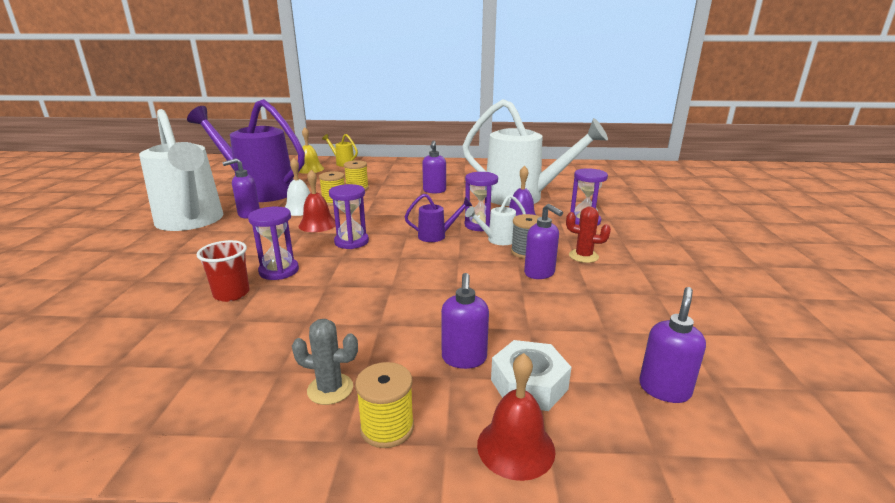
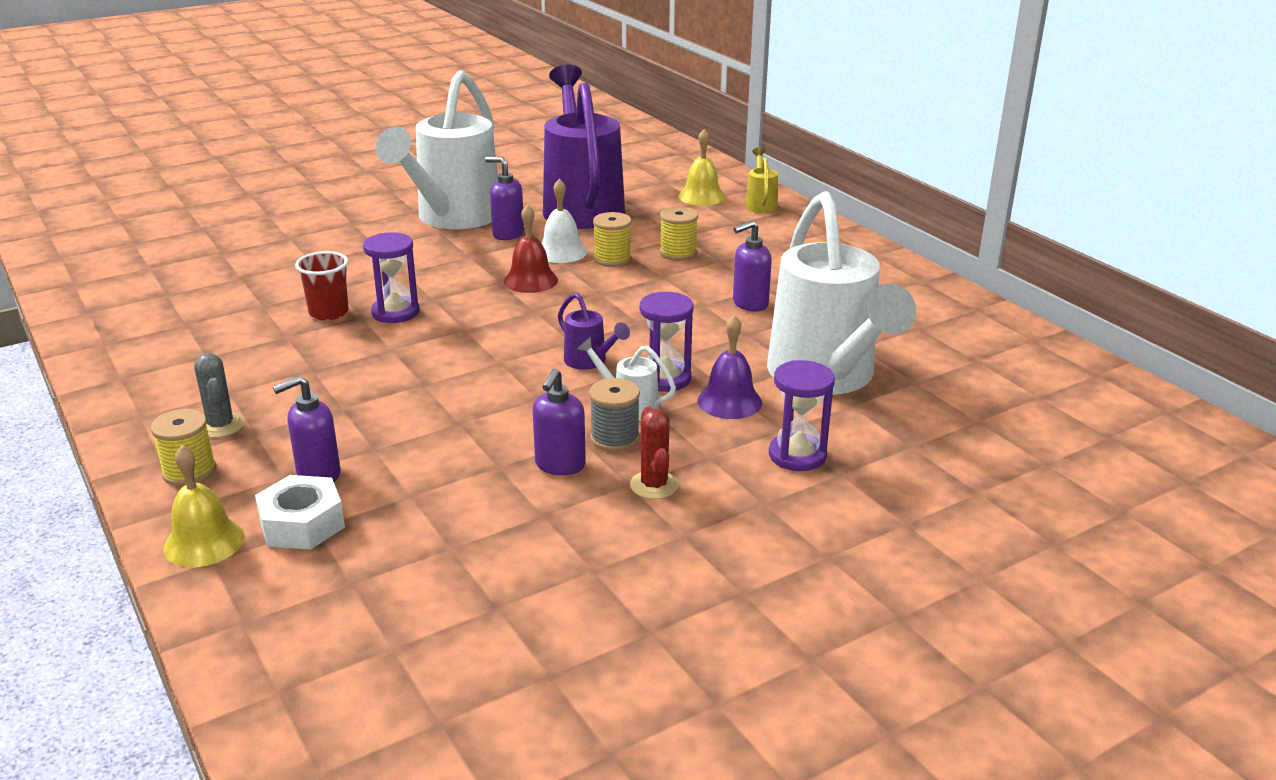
camera: 55 degrees right, 5 degrees up
(351, 242) = (508, 318): purple hourglass -> none
(515, 447) = (204, 542): red bell -> yellow bell
(664, 389) = (356, 611): purple soap dispenser -> none

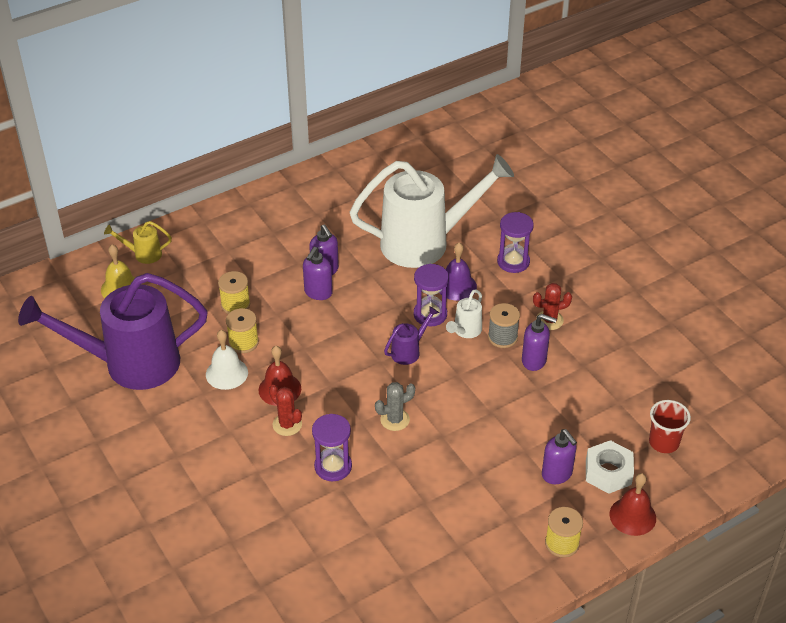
camera: 90 degrees left, 15 degrees up
(204, 542) = (632, 516): yellow bell -> red bell
(221, 426) = (505, 540): grey cactus -> grey cactus (395, 419)
(329, 313) = (332, 509): red cup -> red cup (664, 442)
(453, 218) = (144, 451): white watering can -> none
(471, 286) = (287, 424): none -> red cactus
(508, 234) = (186, 410): purple soap dispenser -> purple soap dispenser (318, 293)

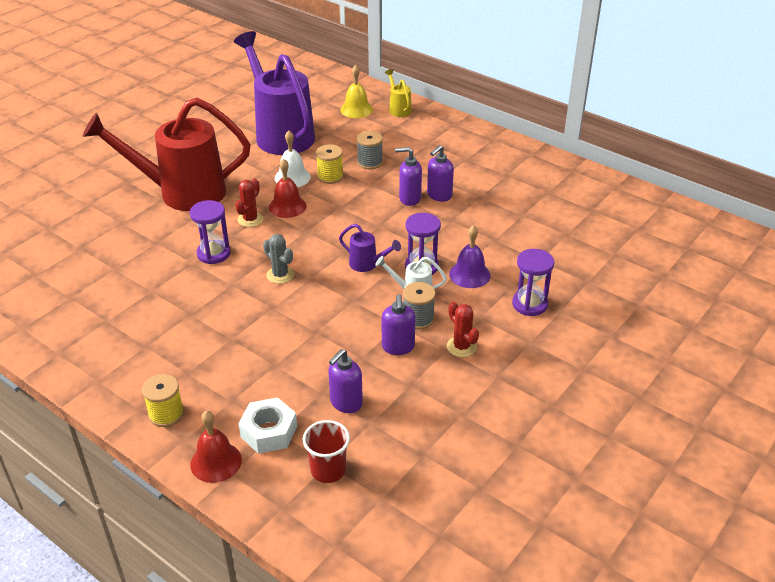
camera: 70 degrees right, 5 degrees down
(201, 475) = (182, 193): none -> red watering can
(235, 305) = (370, 162): yellow spool -> grey spool
(425, 243) = (515, 242): white watering can -> none
(557, 474) = (253, 393): purple soap dispenser -> purple soap dispenser (346, 403)

